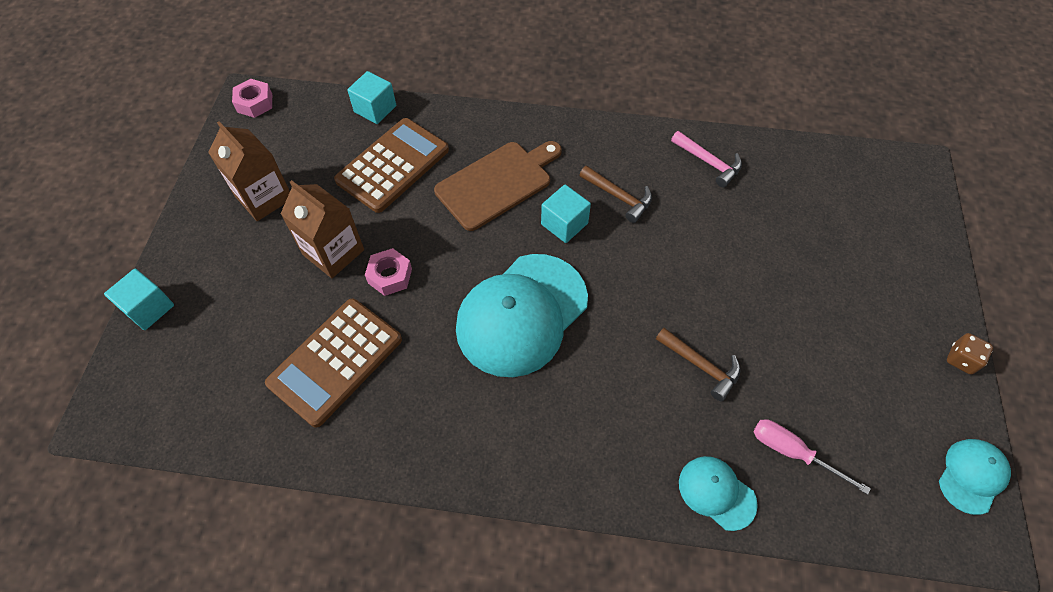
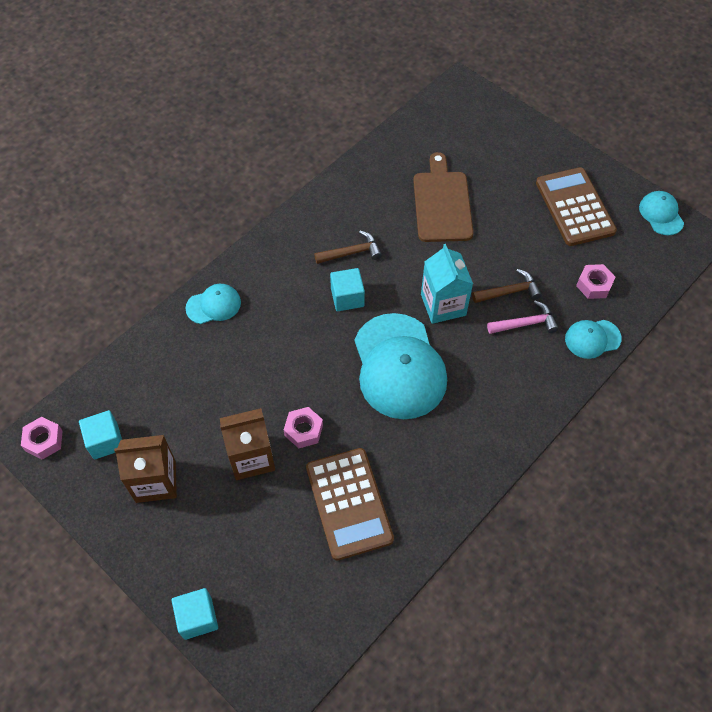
camera: 55 degrees left, 0 degrees up
(375, 109) = (134, 356): turquoise cube -> turquoise cube (105, 441)
(392, 165) = (202, 374): brown calculator -> brown calculator (574, 207)
(469, 130) = (213, 305): none -> turquoise cap
(497, 183) = (278, 316): brown cutting board -> brown cutting board (442, 203)
(628, 311) = (443, 305): none -> turquoise carton
(709, 162) = (367, 185): pink hammer -> pink hammer (525, 323)
(792, 452) = (594, 285): pink screwdriver -> pink nut
(961, 359) = (595, 166): brown dice -> none

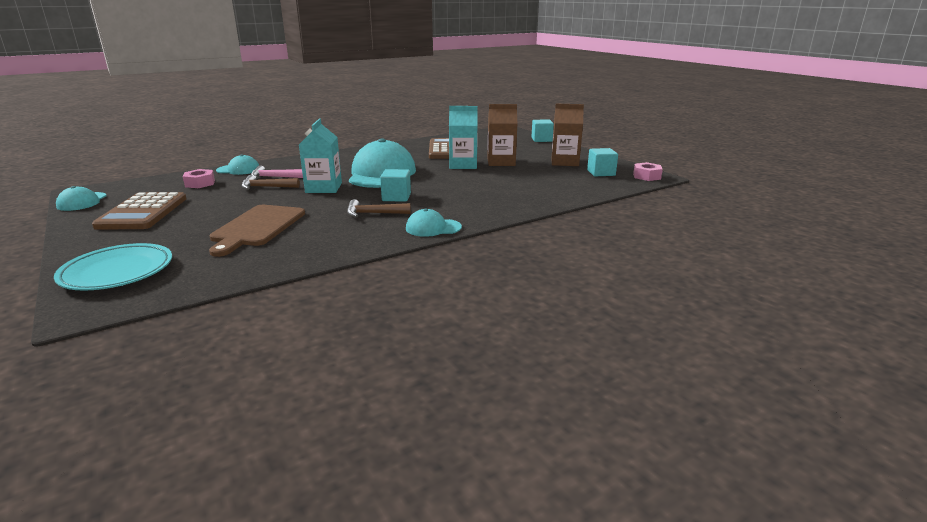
camera: 165 degrees left, 35 degrees down
(213, 305) = (513, 205): turquoise cap -> turquoise cap (433, 228)
(303, 430) = (463, 165): pink nut -> turquoise carton
(486, 122) = (117, 272): none -> turquoise plate

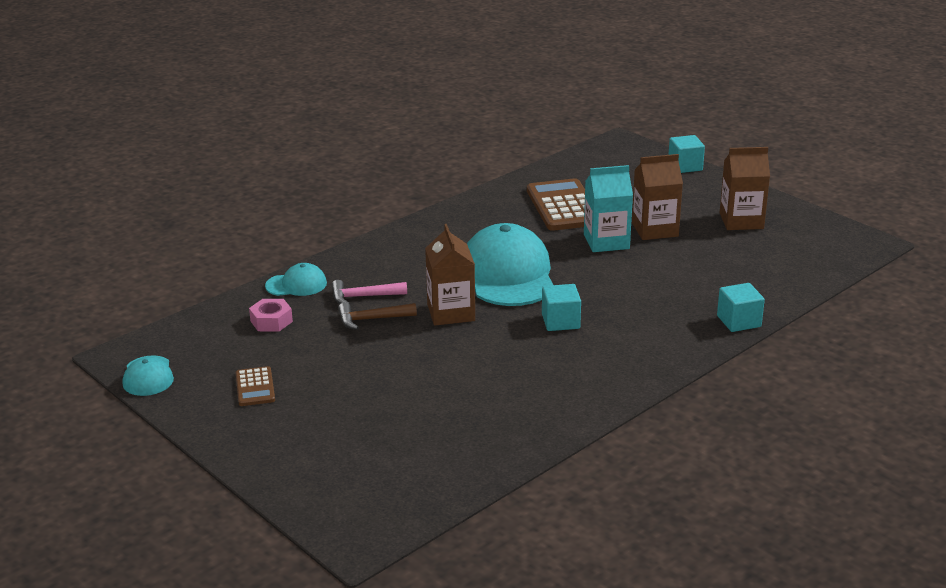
camera: 10 degrees left, 5 degrees up
(117, 272) = (335, 487): turquoise plate -> none
(143, 212) = (255, 387): brown calculator -> brown calculator, size x0.51
(257, 227) = (429, 397): brown cutting board -> none
(323, 188) = (451, 312): turquoise carton -> brown carton
(373, 214) = (553, 357): brown hammer -> none
(433, 228) = (642, 374): turquoise cap -> none
(601, 173) = (798, 241): turquoise cube -> turquoise cube (739, 321)
(646, 176) = (859, 243): pink nut -> none

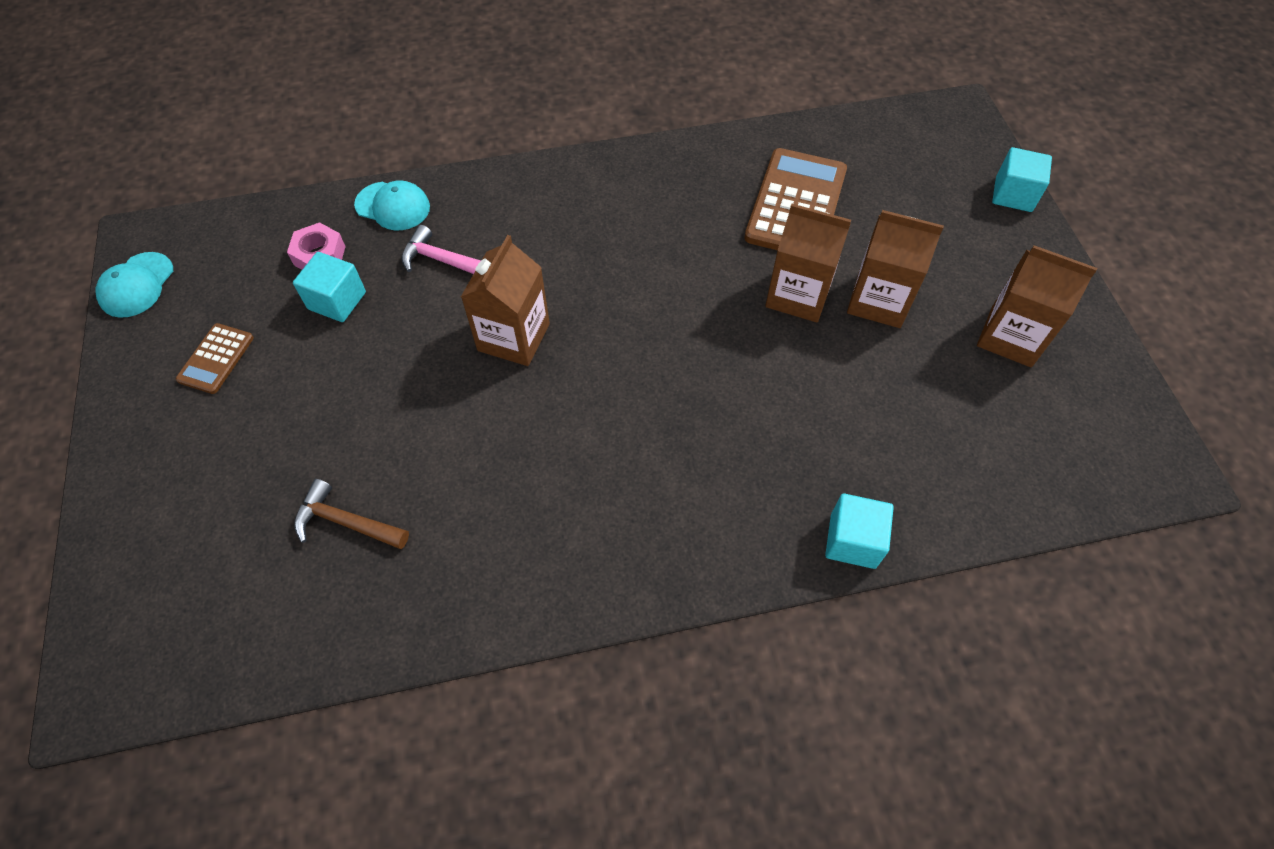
camera: 30 degrees right, 30 degrees up
(371, 319) = (420, 305): brown hammer -> brown hammer (346, 522)
(508, 274) = (632, 299): turquoise cap -> none
(560, 321) = (625, 419): turquoise cube -> turquoise cube (337, 300)
(606, 241) = (798, 295): turquoise carton -> brown carton

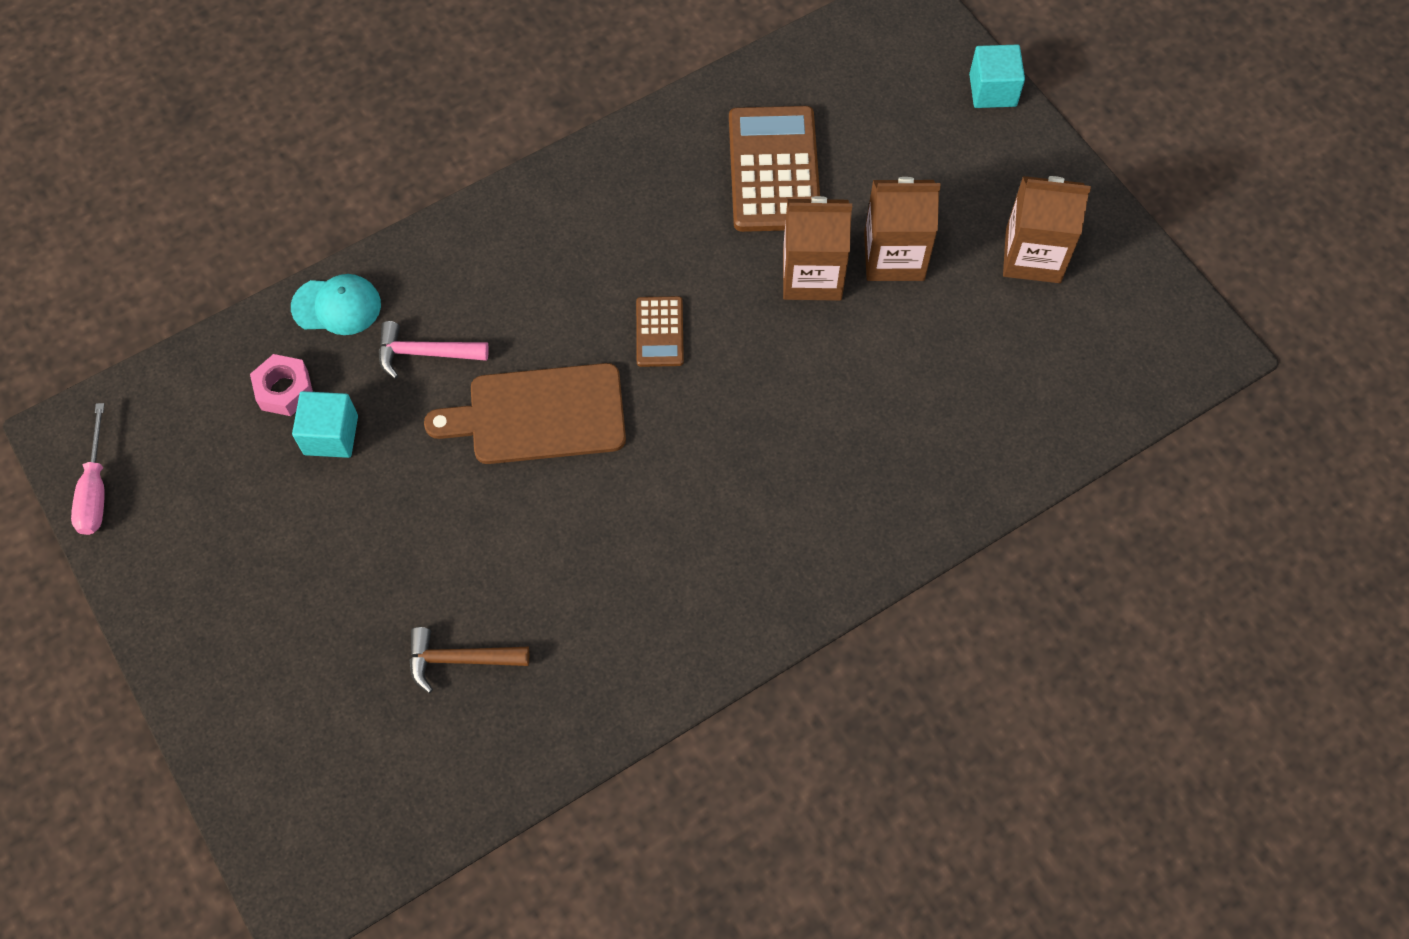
camera: 20 degrees left, 5 degrees up
(136, 285) = (96, 489): turquoise cap -> pink screwdriver
(216, 359) = (234, 541): brown calculator -> brown calculator (660, 332)
(513, 337) = (539, 415): brown carton -> brown cutting board
(853, 541) = (946, 512): turquoise cube -> none

